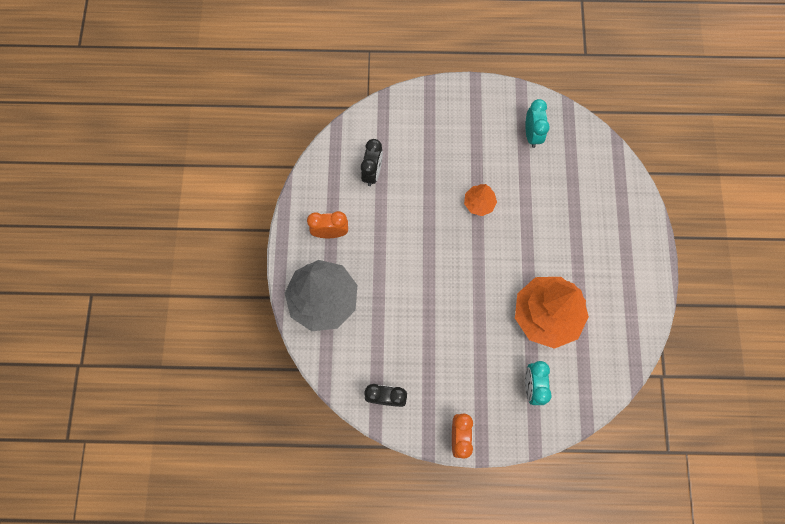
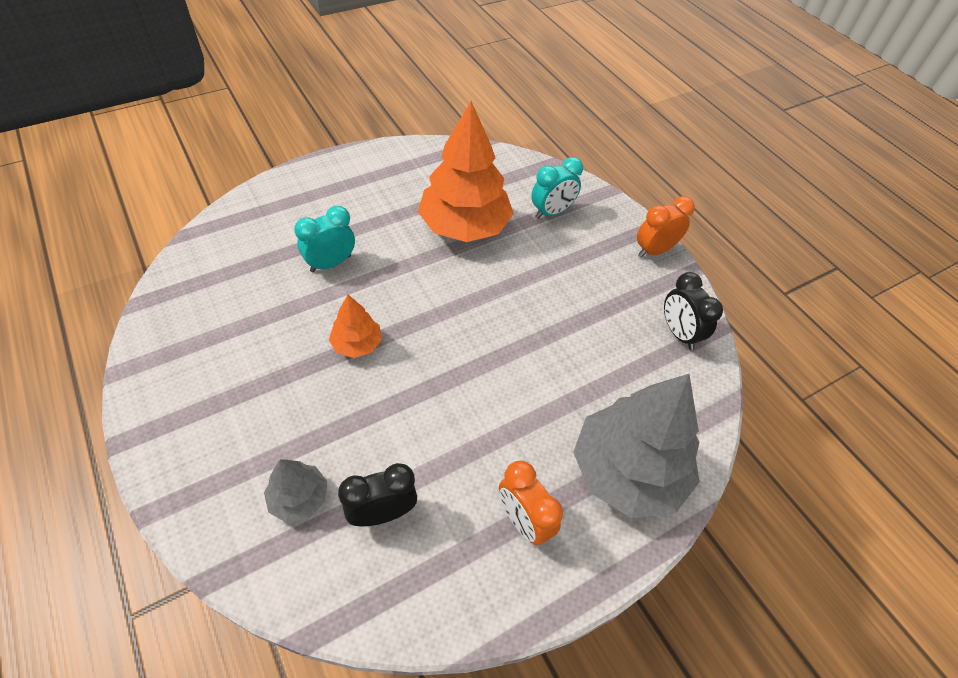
camera: 125 degrees left, 20 degrees down
(401, 141) = (299, 498): none -> grey tree
(531, 135) = (211, 325): turquoise clock -> turquoise clock (330, 263)

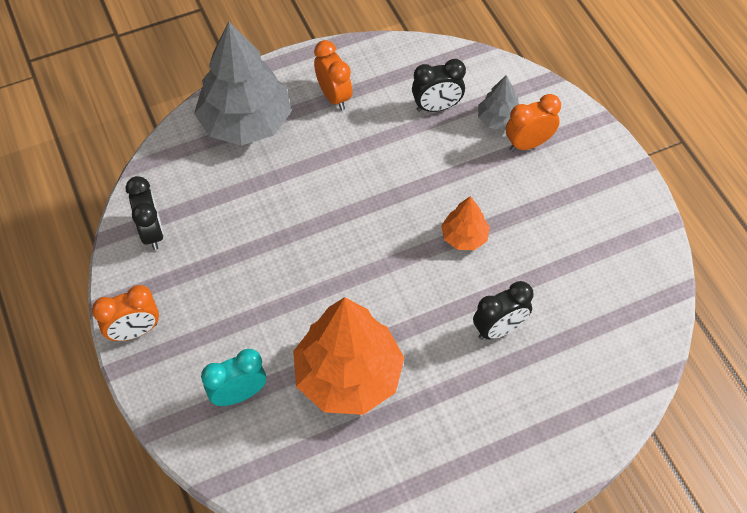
camera: 170 degrees left, 5 degrees up
(265, 463) = (528, 144): none -> orange clock
(330, 263) = (499, 329): turquoise clock -> black clock

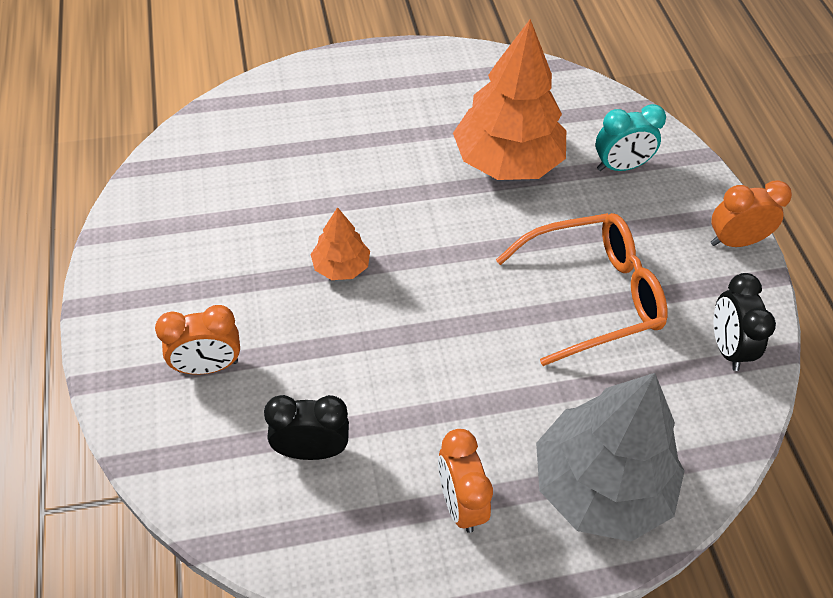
camera: 170 degrees left, 5 degrees down
(258, 254) = (592, 295): none -> orange glasses
(498, 120) = (231, 411): grey tree -> none
(499, 329) = (340, 171): black clock -> none

